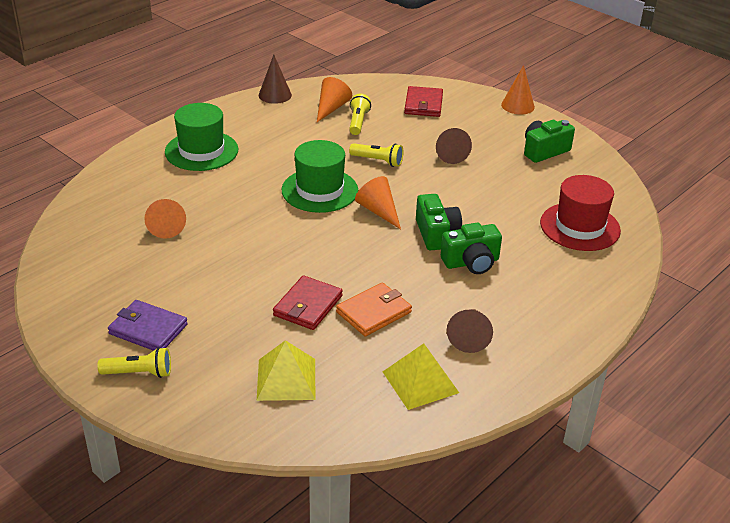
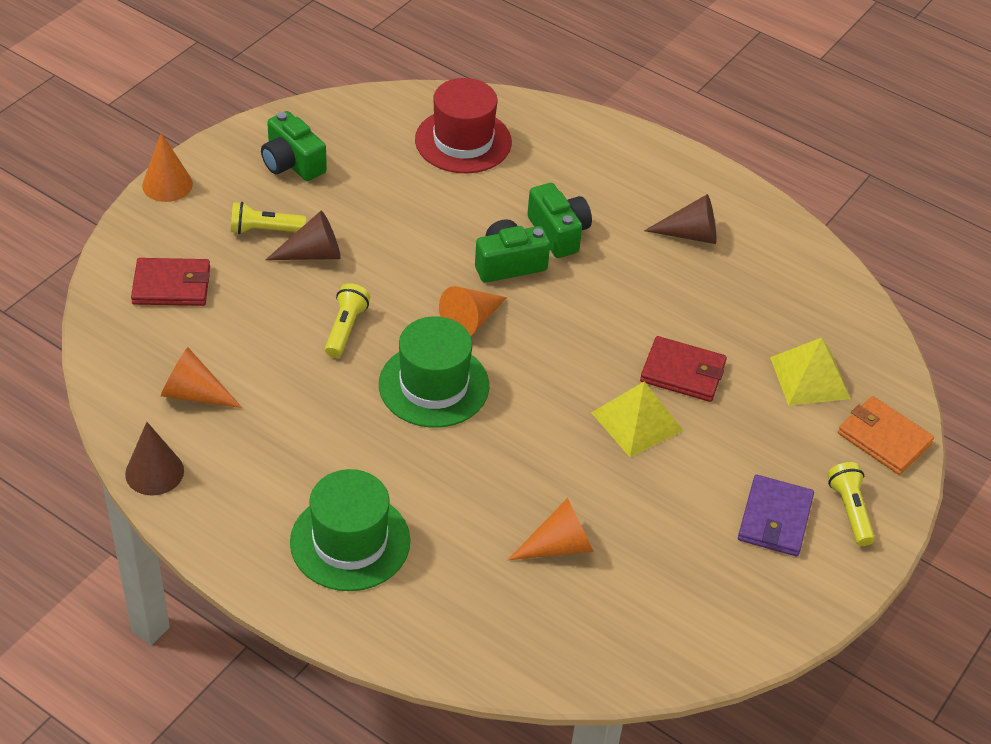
camera: 100 degrees left, 10 degrees up
(358, 122) = (235, 358): yellow flashlight -> yellow flashlight (264, 230)
(374, 312) = (675, 313): orange wallet -> orange wallet (884, 438)
(420, 382) = (773, 271): yellow pyramid -> yellow pyramid (637, 421)

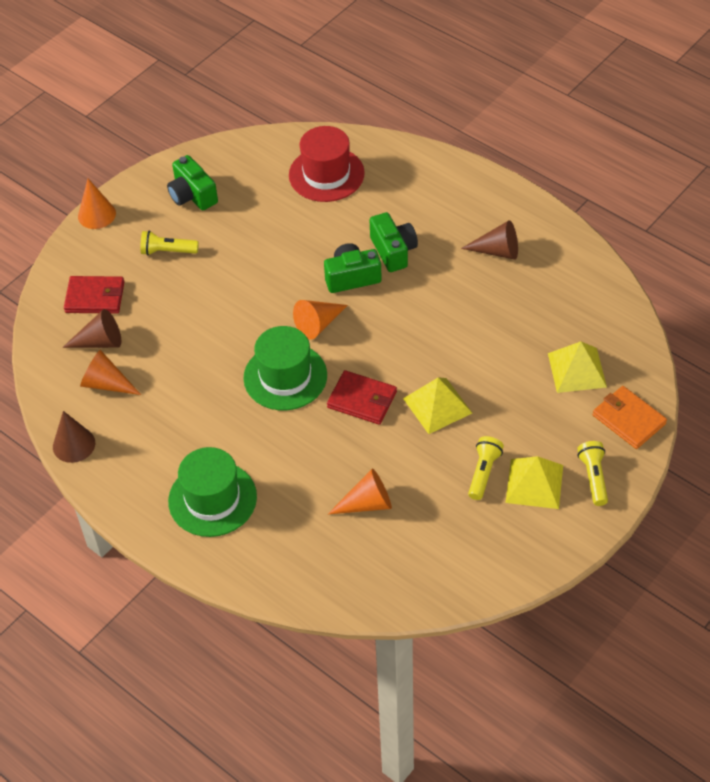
camera: 10 degrees right, 5 degrees up
(313, 254) = (202, 270): brown cone -> brown cone (100, 342)
(345, 329) = (222, 331): yellow flashlight -> yellow flashlight (483, 472)
(683, 372) = (477, 366): red wallet -> red wallet (362, 400)
(775, 519) = (534, 483): purple wallet -> yellow pyramid

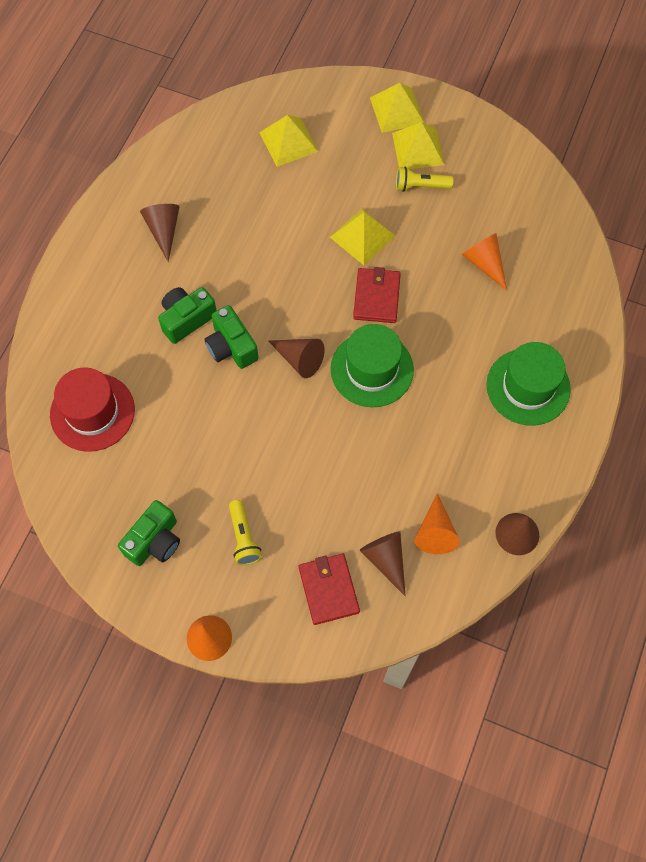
camera: 110 degrees left, 15 degrees up
(318, 324) = (299, 359): orange cone -> brown cone
(593, 477) = (397, 110): yellow flashlight -> yellow pyramid
(628, 419) = (329, 97): orange wallet -> none

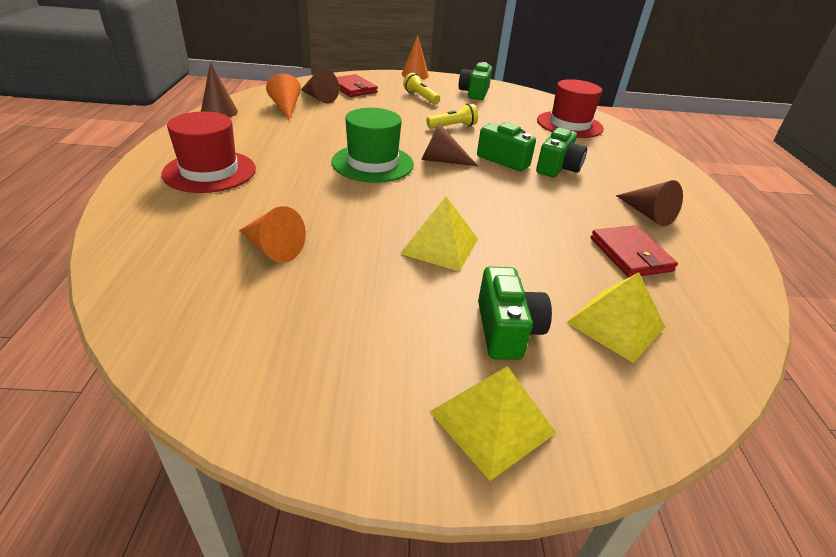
camera: 155 degrees right, 30 degrees down
(358, 156) = (506, 330): none -> green camera
(376, 297) = (394, 203): red wallet -> red wallet (630, 254)
(418, 148) = (420, 363): yellow pyramid -> none
(420, 186) = (391, 312): yellow flashlight -> yellow flashlight (452, 126)
(528, 387) = (210, 171): green hat -> red hat

